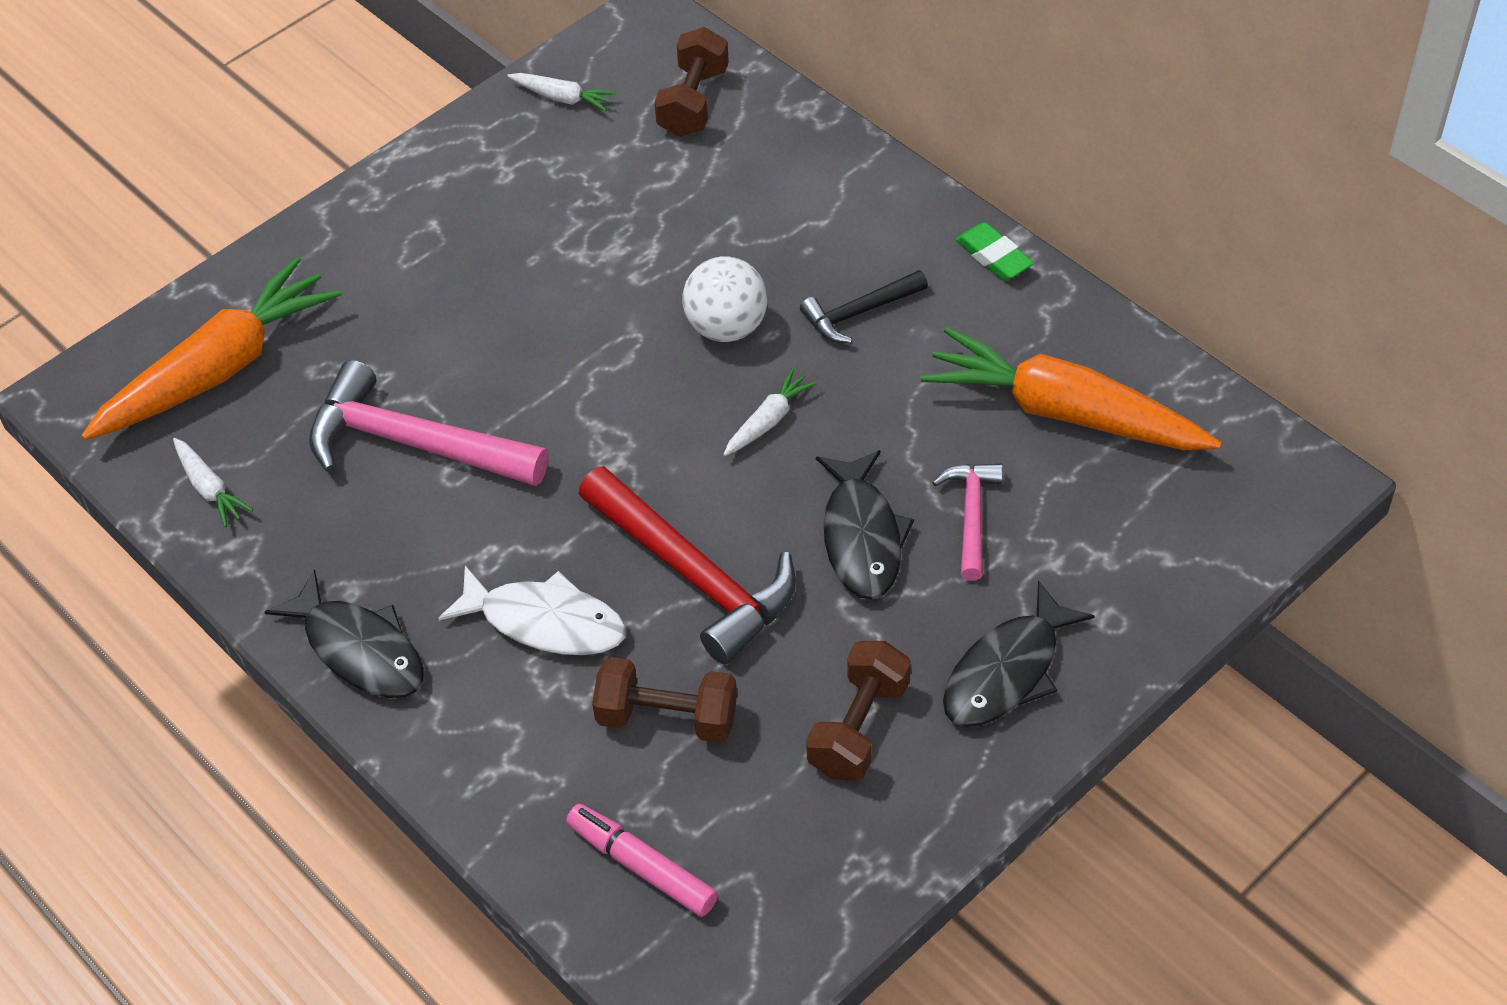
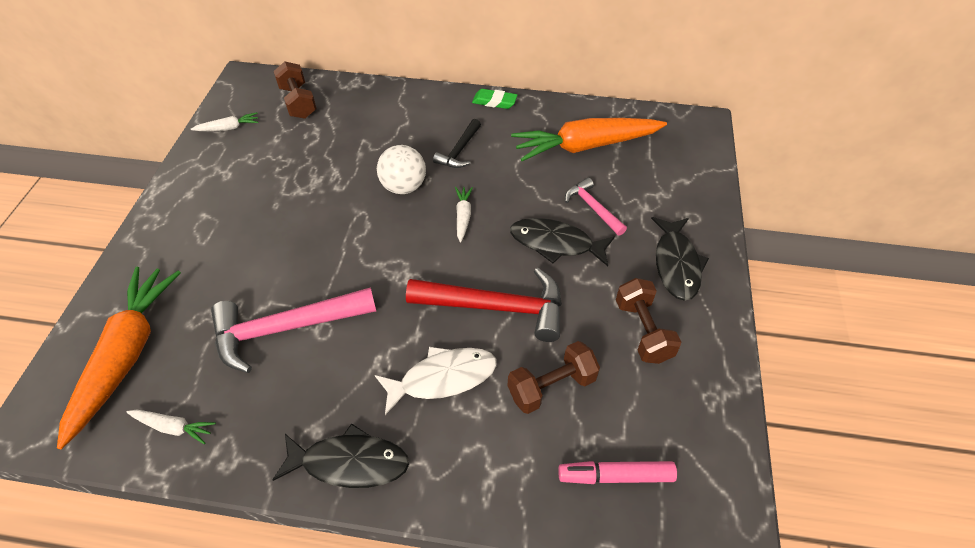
camera: 40 degrees left, 0 degrees up
(862, 537) = (556, 243): black fish -> black fish turned 150 degrees clockwise

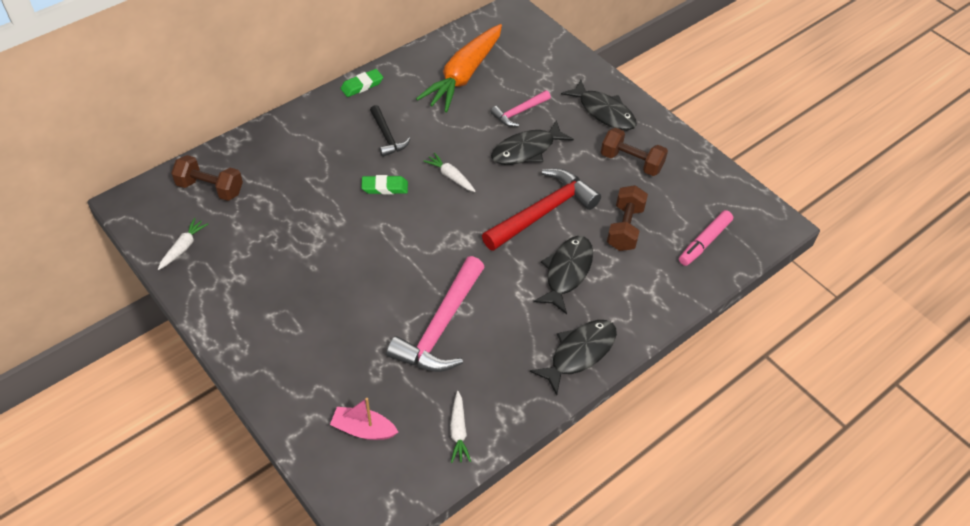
camera: 50 degrees left, 0 degrees up
(127, 355) = (363, 429): orange carrot -> pink boat
(173, 427) = (458, 431): white carrot -> white carrot turned 120 degrees clockwise
(403, 187) = (385, 187): white ball -> green eraser
(442, 378) = (567, 272): white fish -> black fish
(592, 207) = (519, 112): pink hammer -> pink hammer turned 45 degrees counterclockwise

